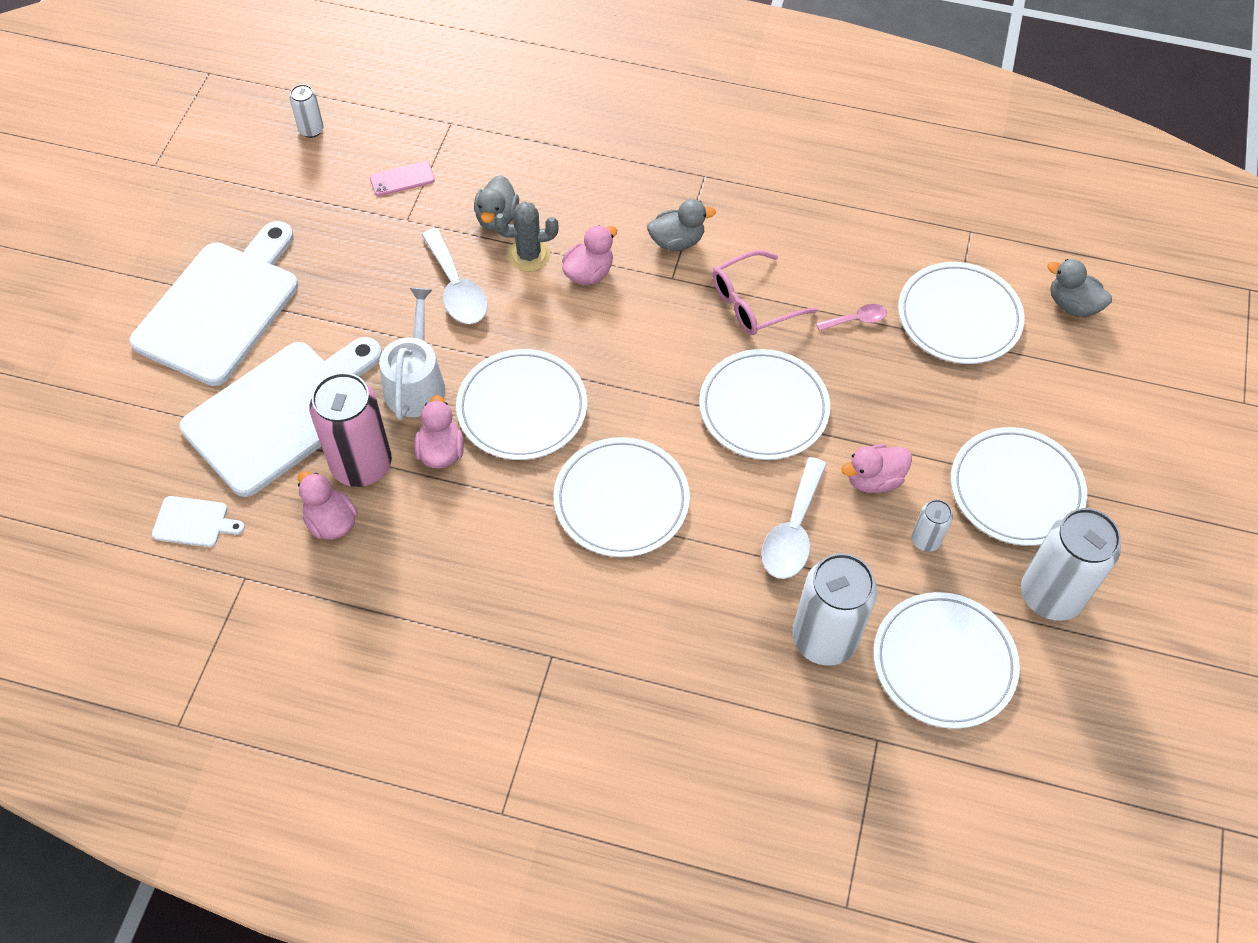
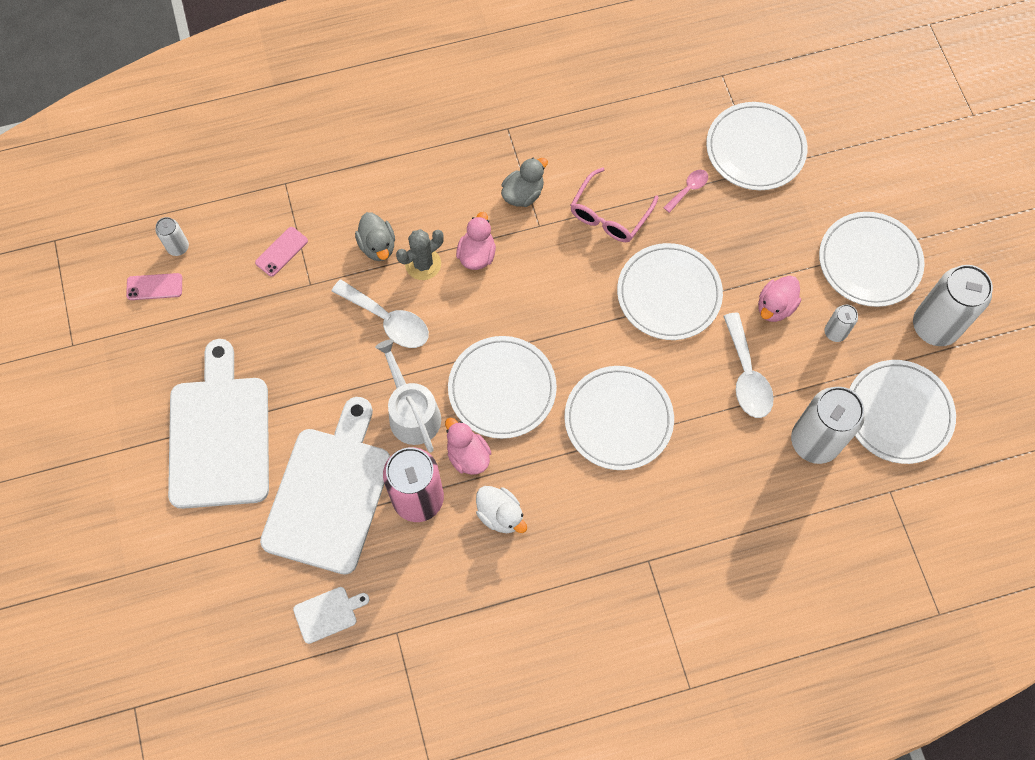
camera: 30 degrees left, 10 degrees up
(264, 152) = (154, 287): none -> pink phone
(331, 522) = (428, 554): pink duck -> none
(431, 525) = (500, 515): none -> white duck
(1072, 305) = (824, 98): grey duck -> none

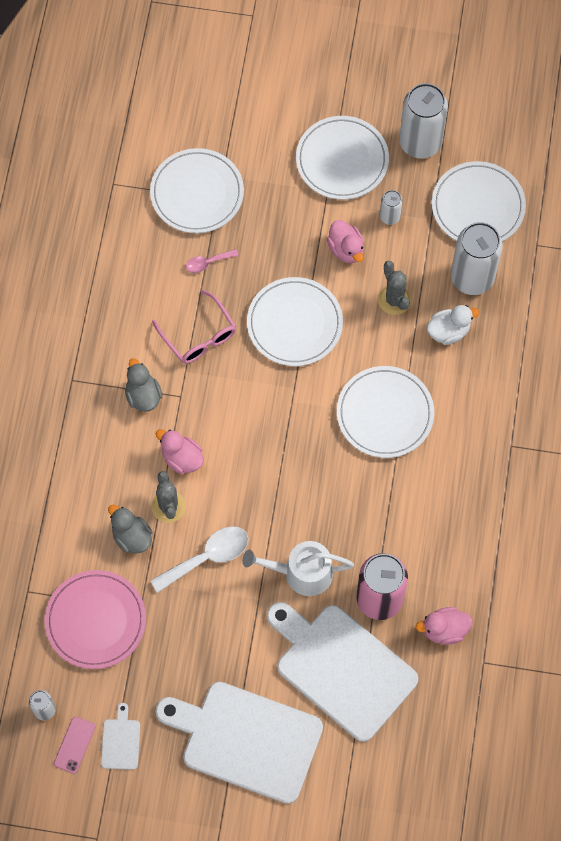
camera: 65 degrees left, 0 degrees up
(281, 252) = (95, 621): pink phone -> pink plate
(328, 613) = (444, 710): white cutting board -> white cutting board (120, 741)
(377, 246) = (132, 537): grey duck -> grey duck turned 135 degrees counterclockwise
(468, 455) = (360, 544): pink duck -> pink duck (444, 630)
(500, 515) = (423, 540): white duck -> white duck (448, 331)
(502, 389) = (315, 492): white plate -> none
(688, 189) = (207, 263): pink spoon -> pink spoon turned 90 degrees counterclockwise
(746, 375) = (394, 300): white spoon -> grey cactus

